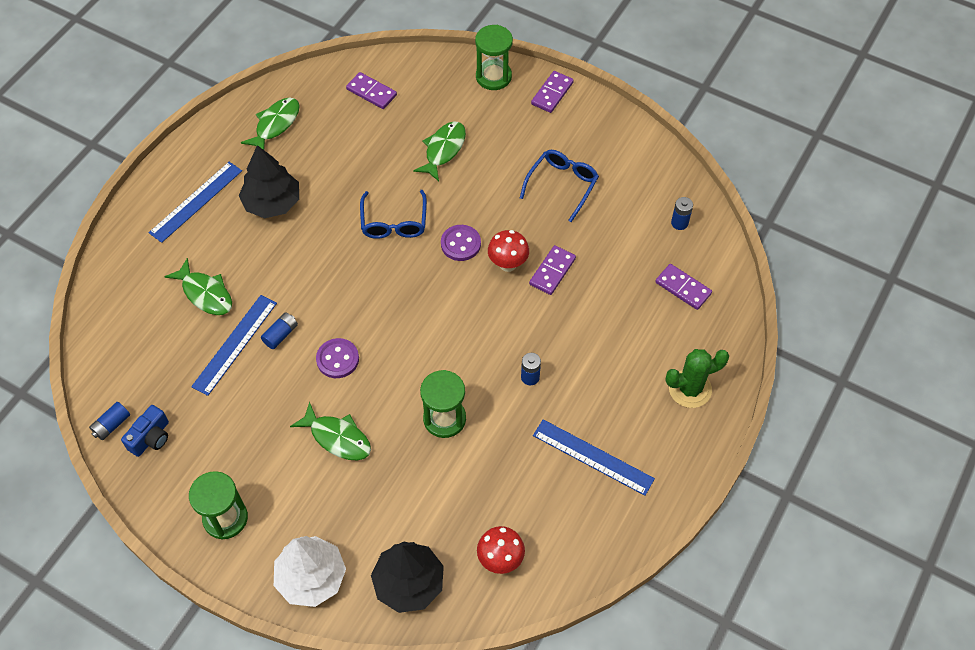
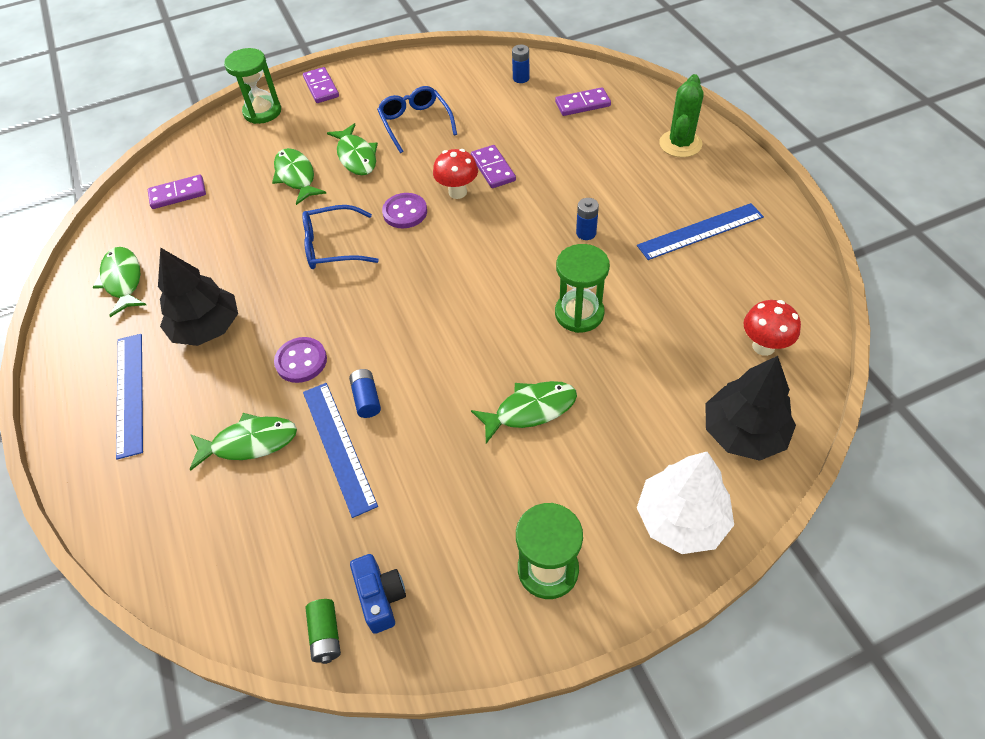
camera: 50 degrees left, 5 degrees down
(112, 425) = (326, 635): blue battery -> green battery
(337, 359) = (440, 364): purple button -> purple button (301, 361)
(394, 222) = (333, 246): blue glasses -> blue glasses turned 135 degrees clockwise
(494, 172) = (356, 156): none -> green fish

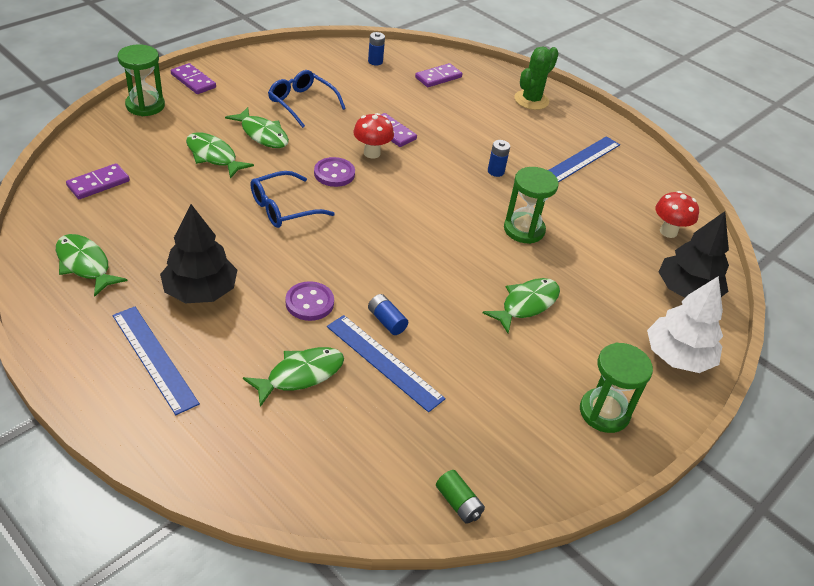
camera: 30 degrees left, 10 degrees down
(380, 597) = (487, 464): blue camera -> none
(680, 144) = (531, 100): green cactus -> green cactus turned 45 degrees clockwise

